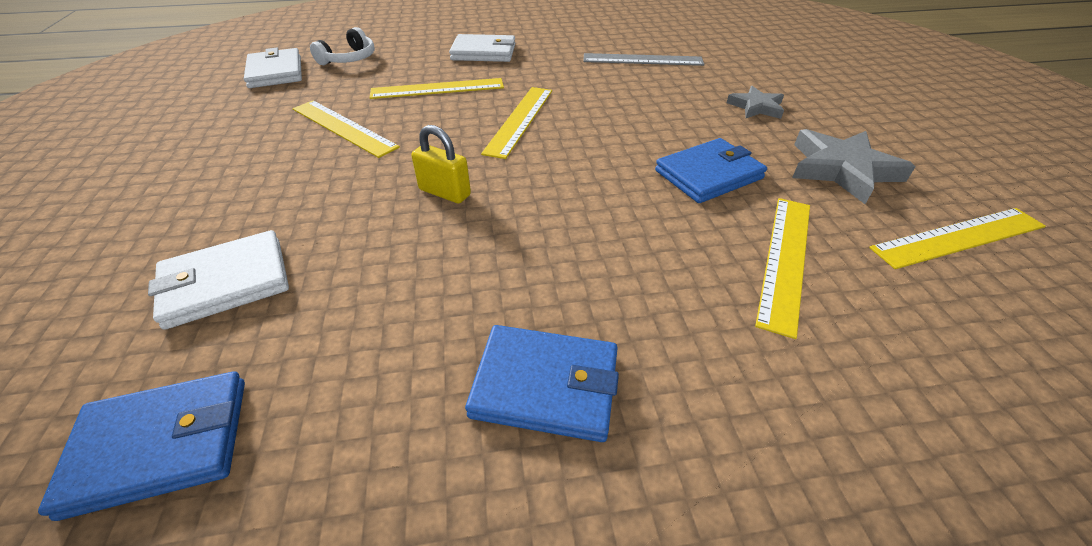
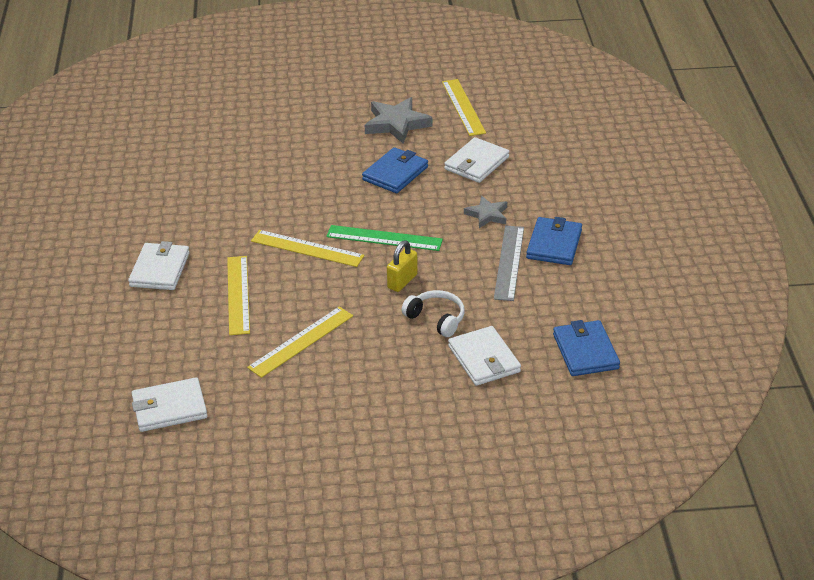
camera: 85 degrees left, 5 degrees down
(349, 59) = (149, 360): white headphones -> white headphones (436, 319)
(546, 173) = (384, 238): none -> green ruler
(642, 60) = (207, 177): grey ruler -> grey ruler (509, 262)
(708, 174) = (395, 173): blue wallet -> blue wallet turned 60 degrees clockwise
(756, 107) = (309, 137): grey star -> grey star (487, 215)
(785, 259) = (476, 163): yellow ruler -> white wallet

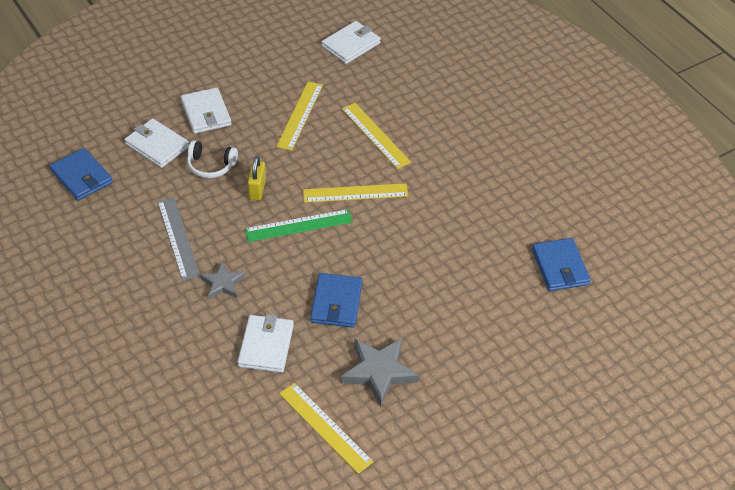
camera: 150 degrees right, 10 degrees up
(160, 269) = (452, 135): white wallet -> white wallet (206, 113)
(554, 244) = (146, 271): blue wallet -> blue wallet (560, 267)

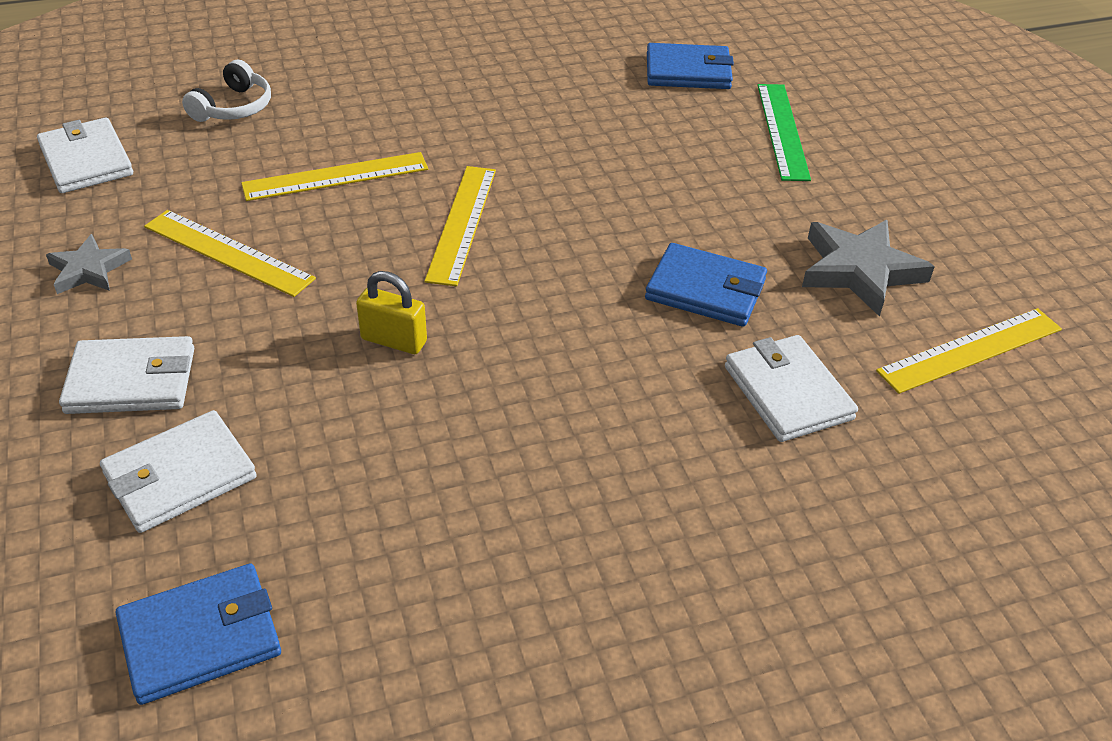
camera: 75 degrees left, 5 degrees down
(178, 238) = (477, 479): grey ruler -> none
(211, 166) = (293, 397): white headphones -> white headphones (234, 107)
(222, 283) = (623, 428): grey star -> grey star (89, 270)
(266, 345) = (787, 392): white wallet -> white wallet turned 45 degrees clockwise
(298, 225) = (511, 302): green ruler -> green ruler (782, 131)

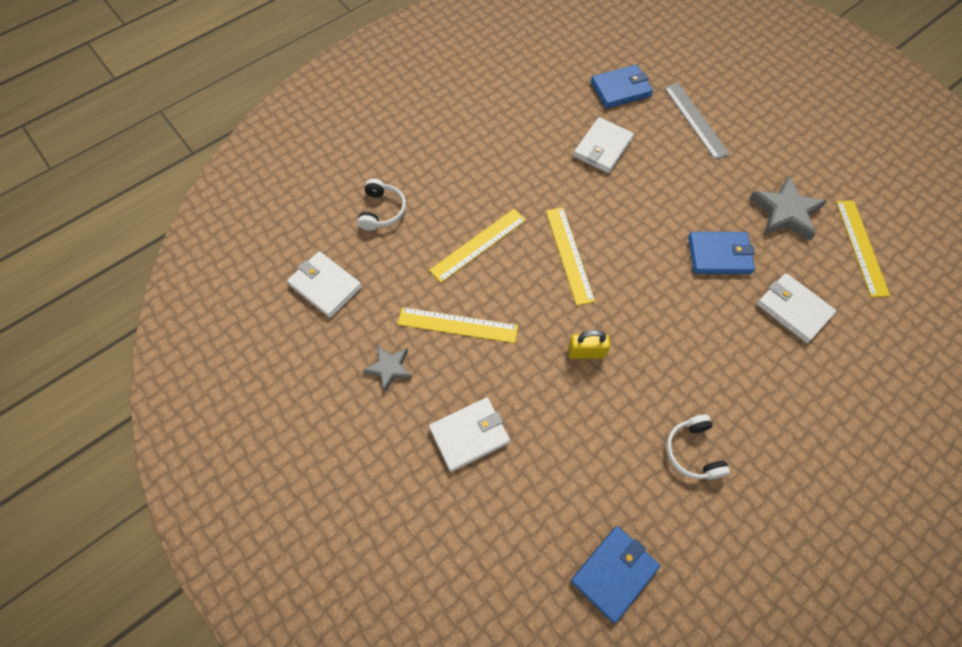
camera: 20 degrees left, 20 degrees up
(180, 476) = (538, 485): white wallet -> white wallet (602, 148)
(468, 520) = (693, 451): none -> white headphones
(782, 131) = (695, 120): green ruler -> grey ruler
(970, 350) = (861, 247): yellow ruler -> yellow ruler turned 45 degrees counterclockwise

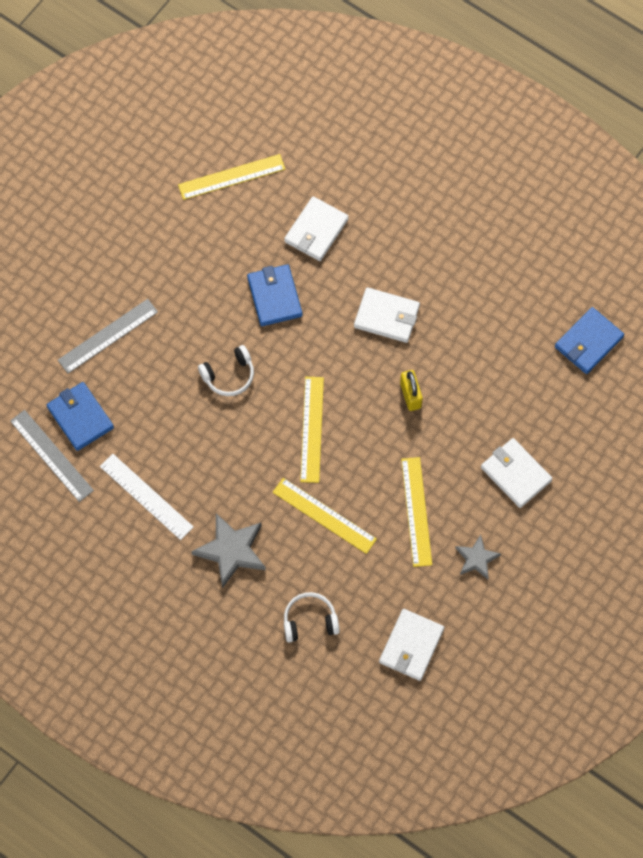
camera: 105 degrees left, 5 degrees up
(536, 119) = (146, 496): none -> white ruler
(569, 254) = (312, 429): yellow ruler -> yellow ruler turned 60 degrees counterclockwise
(590, 66) = (51, 455): none -> grey ruler
(602, 148) = (169, 422): white wallet -> white wallet (387, 316)
(614, 573) = (588, 342): blue wallet -> blue wallet turned 75 degrees counterclockwise
(693, 451) = (475, 298): white headphones -> white headphones (229, 375)
(785, 212) = (208, 243): grey star -> grey star (231, 550)

